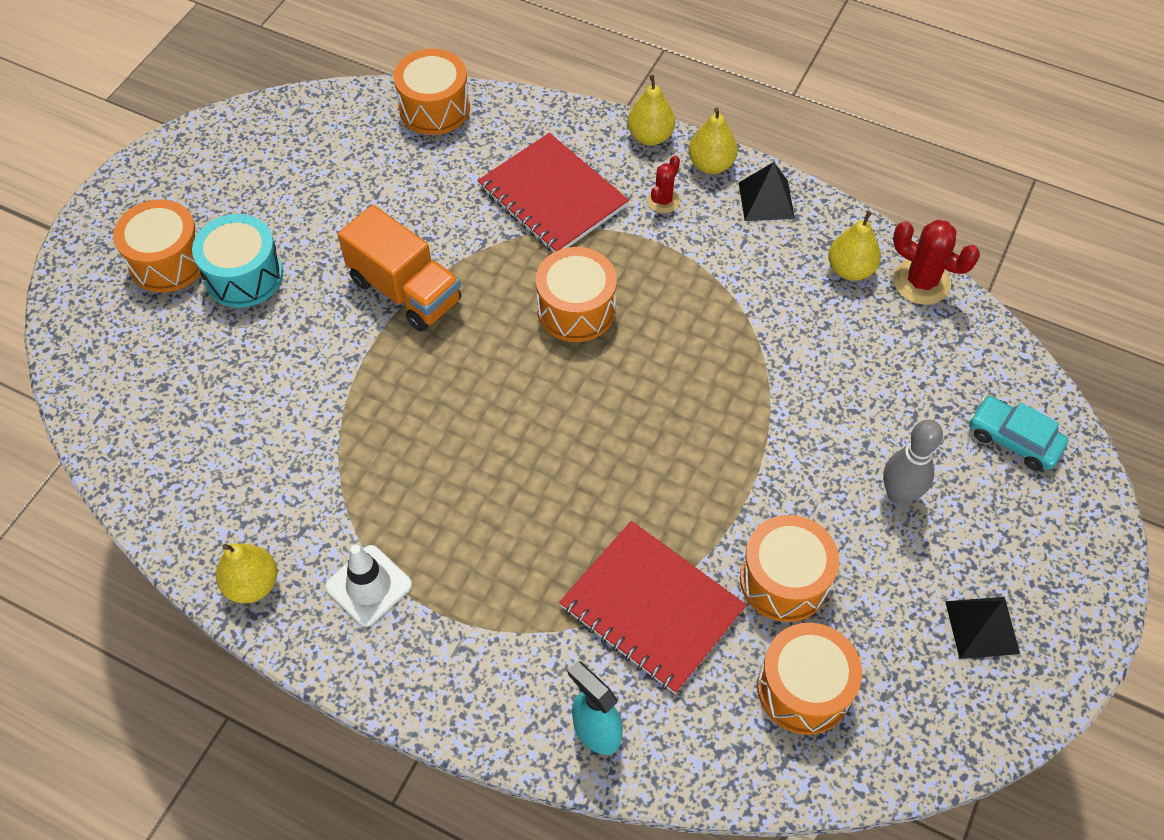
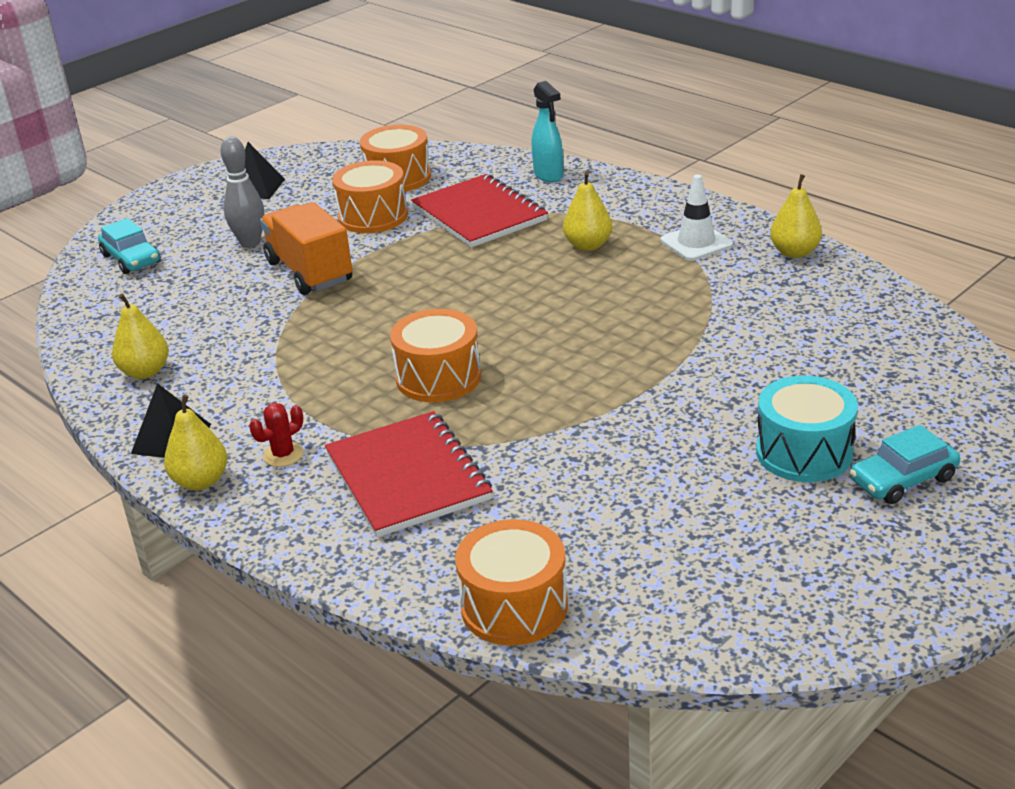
camera: 160 degrees left, 25 degrees down
(168, 261) = (903, 479): orange drum -> turquoise car
(405, 290) = (614, 415): orange truck -> orange truck (309, 272)
(650, 136) = (248, 523): yellow pear -> yellow pear (588, 245)
(921, 282) = (90, 355): red cactus -> none

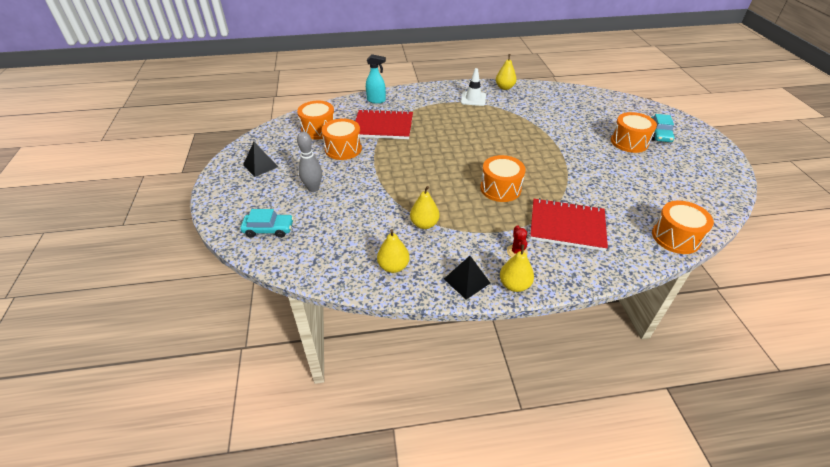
camera: 55 degrees left, 10 degrees up
(309, 272) = (367, 183): orange truck -> none
(588, 245) = (444, 117): yellow pear -> yellow pear (424, 224)
(804, 452) = (629, 142): turquoise drum -> orange drum

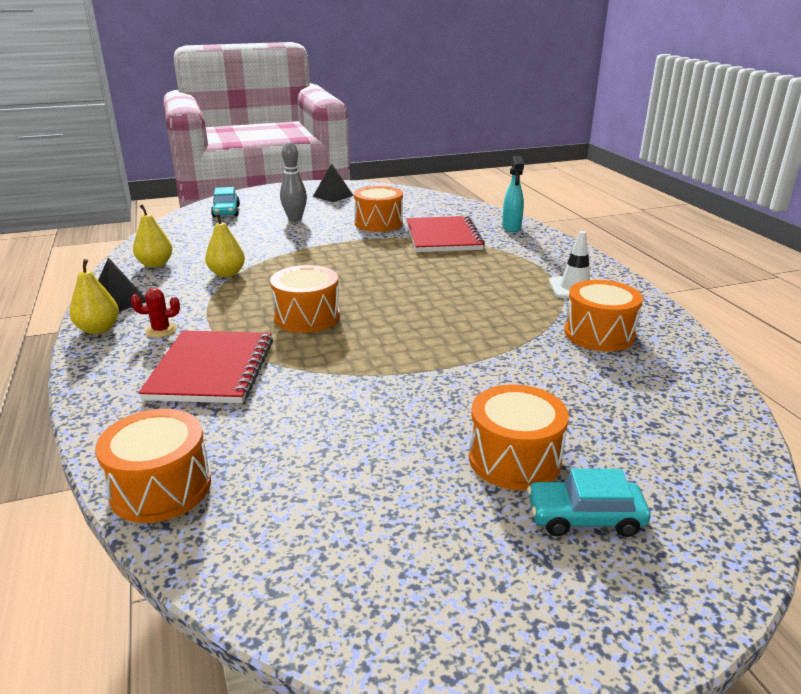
camera: 80 degrees right, 15 degrees down
(318, 129) = (417, 208): orange drum -> orange drum (599, 334)
(504, 87) = (647, 314): yellow pear -> none

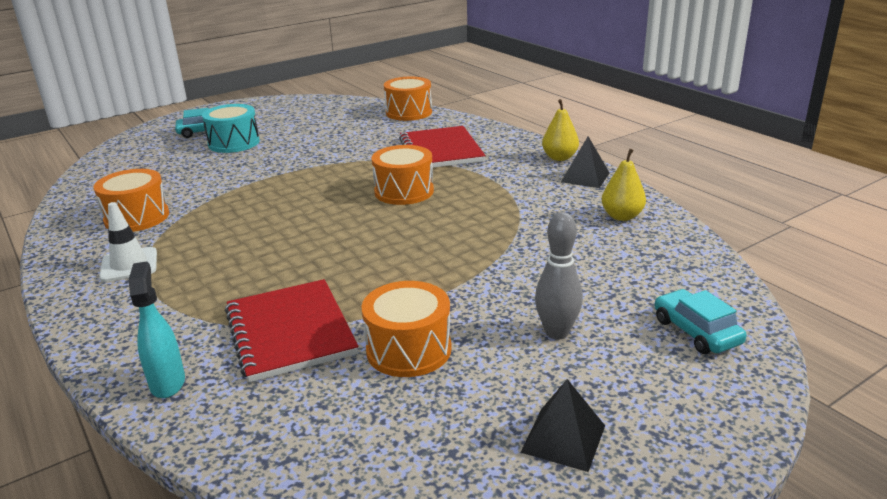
camera: 165 degrees right, 0 degrees up
(161, 330) = (511, 164): red cactus -> none
(227, 274) = (528, 218): yellow pear -> none
(514, 459) = (234, 143): orange drum -> turquoise drum

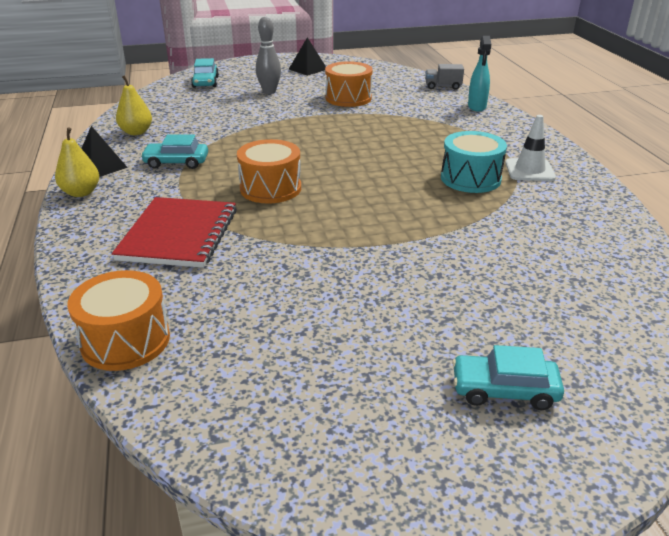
camera: 160 degrees left, 5 degrees up
(137, 217) = (546, 217): orange drum -> none
(230, 443) = (443, 86): none -> grey truck
(234, 143) = (446, 332): turquoise drum -> turquoise drum (470, 178)
(290, 332) = (409, 114): red notebook -> none
(522, 195) = (176, 162): none -> turquoise car

